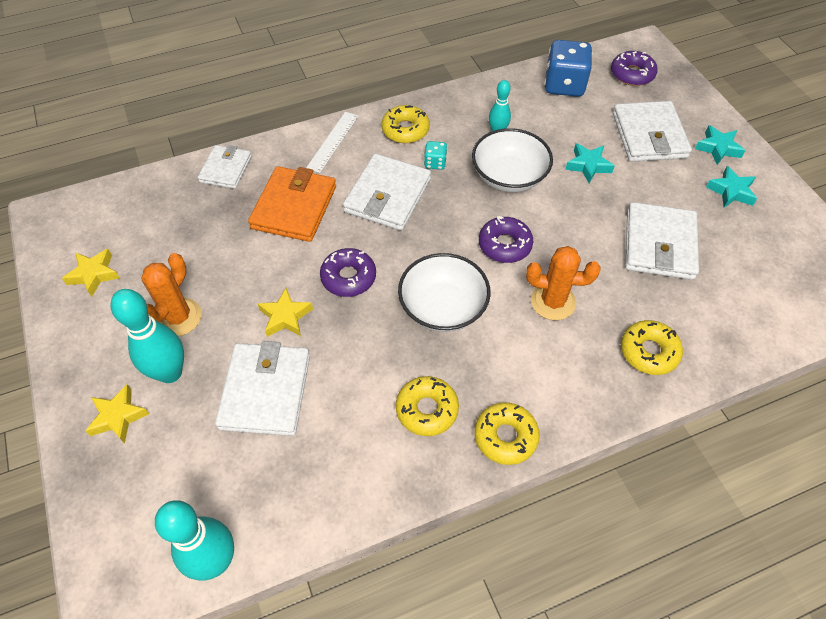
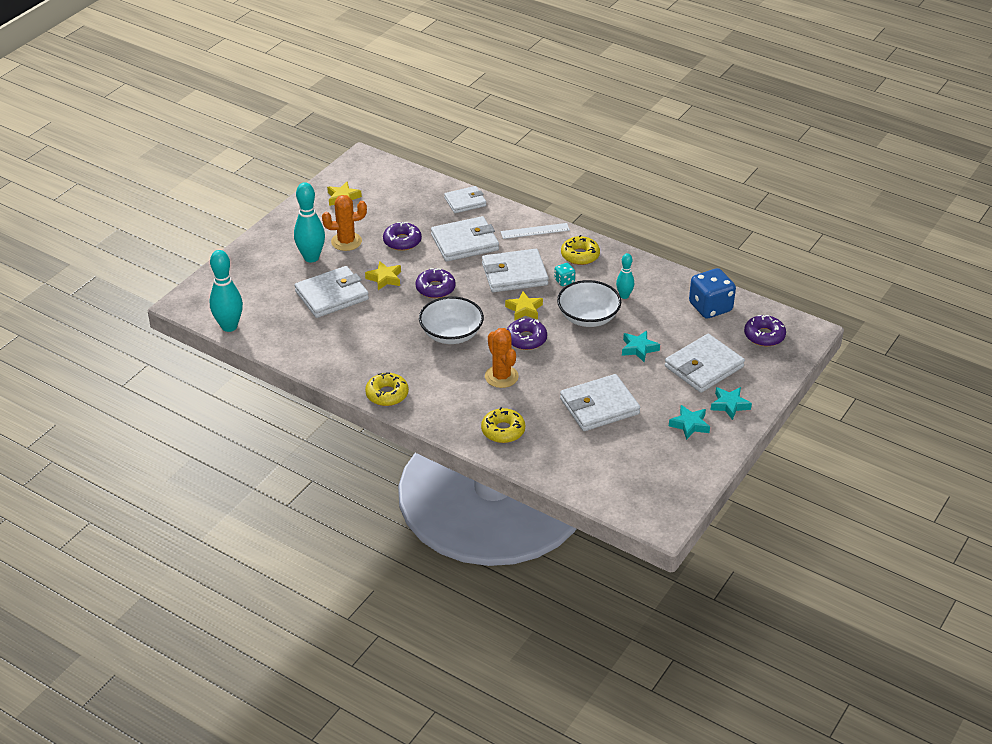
camera: 55 degrees right, 15 degrees down
(118, 416) = (271, 255): yellow star -> yellow star (524, 309)
(234, 261) = (402, 241): none -> purple donut
(294, 207) = (465, 242): orange wallet -> white wallet
(427, 409) = (376, 358): yellow donut -> none

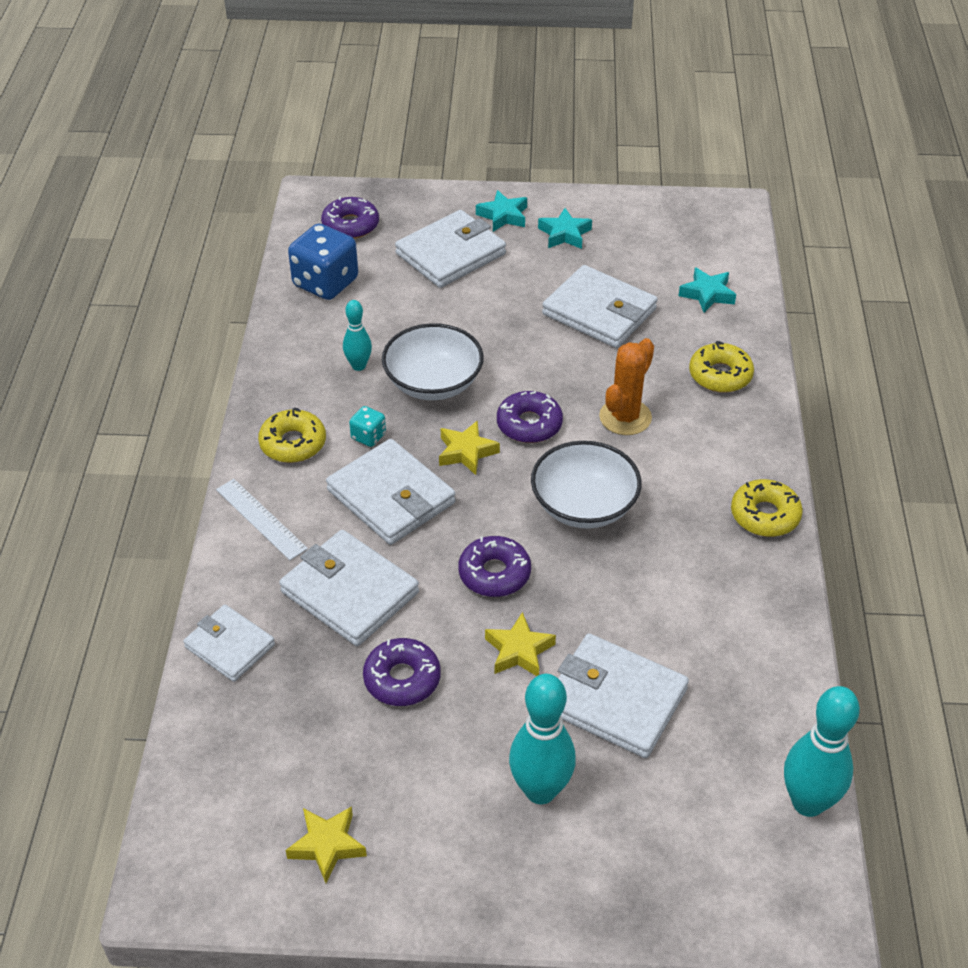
camera: 120 degrees left, 5 degrees up
(346, 242) = (458, 761): orange cactus -> none
(639, 349) = (461, 316): turquoise star -> turquoise star (707, 294)
(703, 367) = (451, 254): white wallet -> white wallet turned 60 degrees counterclockwise

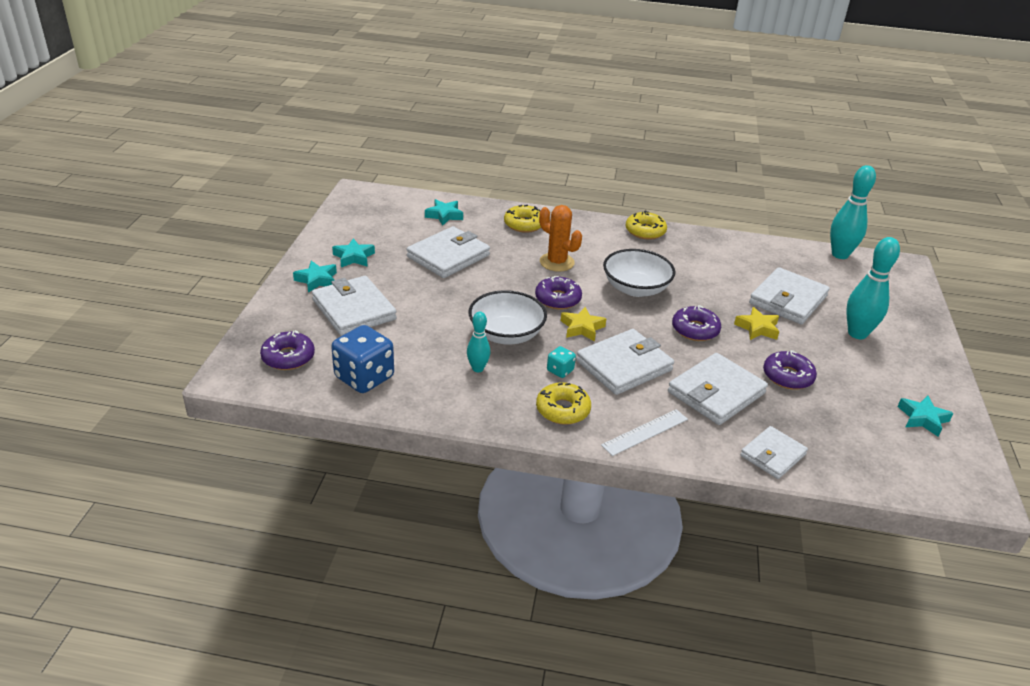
camera: 85 degrees left, 10 degrees down
(327, 845) = (922, 419): yellow star -> turquoise star

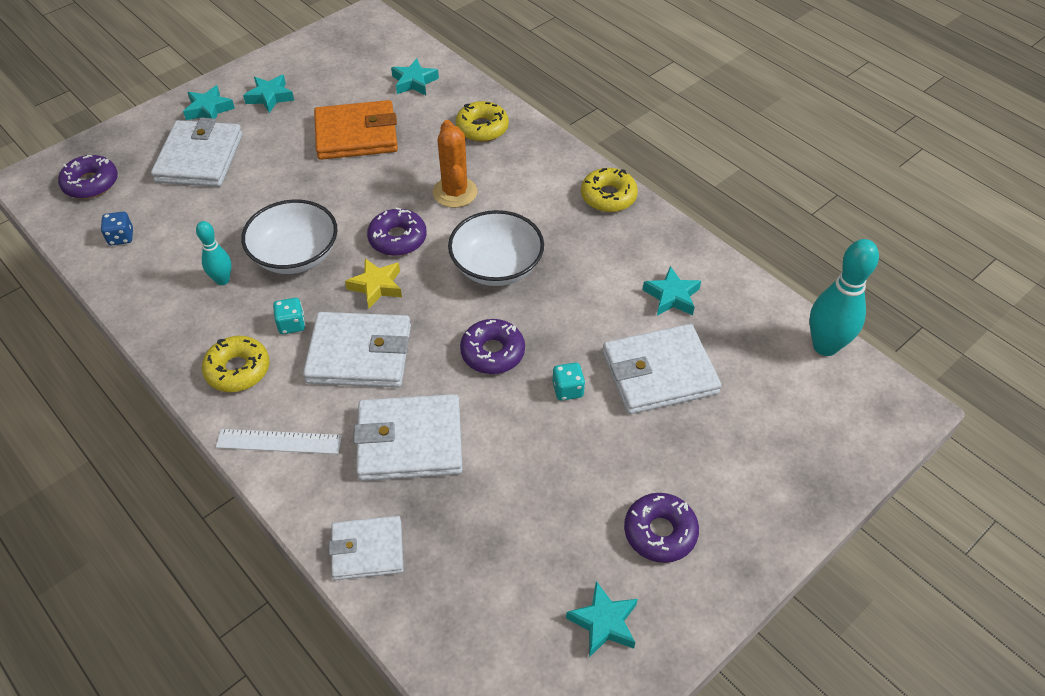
camera: 40 degrees right, 15 degrees up
(364, 378) = (121, 237): blue dice -> blue dice, size x0.48
(448, 256) = (356, 135): white wallet -> orange wallet
(743, 263) = (672, 296): none -> turquoise star
(757, 328) = (567, 390): yellow star -> turquoise dice
(787, 376) = (517, 469): purple donut -> purple donut (660, 532)
(857, 333) = (685, 465): turquoise bowling pin -> none

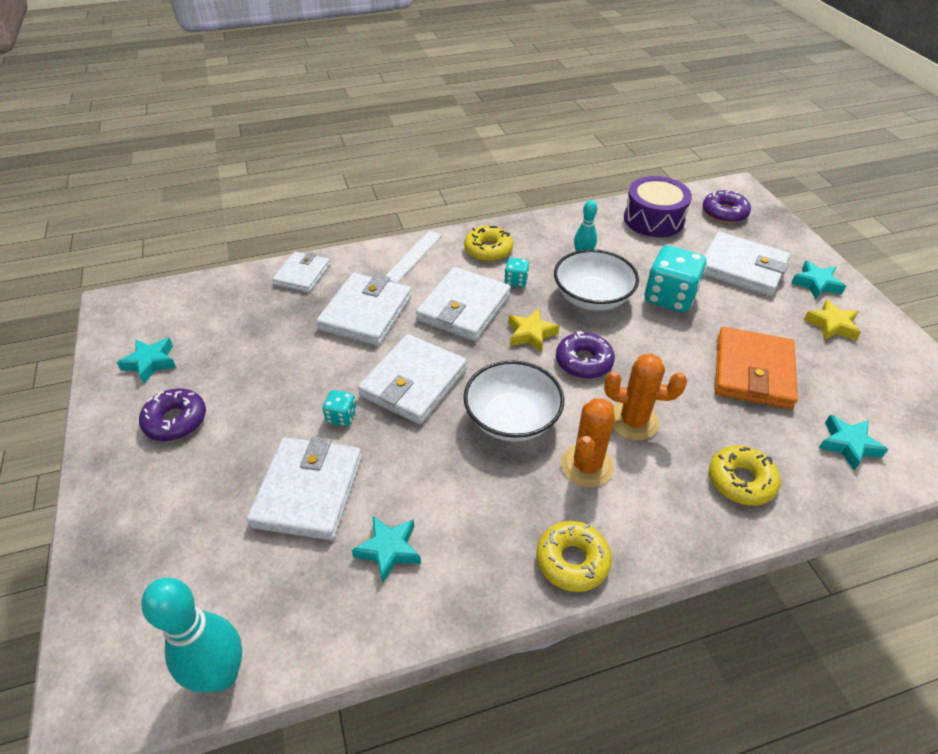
camera: 115 degrees right, 5 degrees down
(121, 237) = (653, 219): blue dice -> purple drum
(270, 97) = (831, 325): turquoise star -> yellow star
(271, 200) = (669, 297): none -> turquoise dice
(492, 352) = (414, 382): purple donut -> white wallet
(519, 208) = (586, 466): none -> orange cactus

